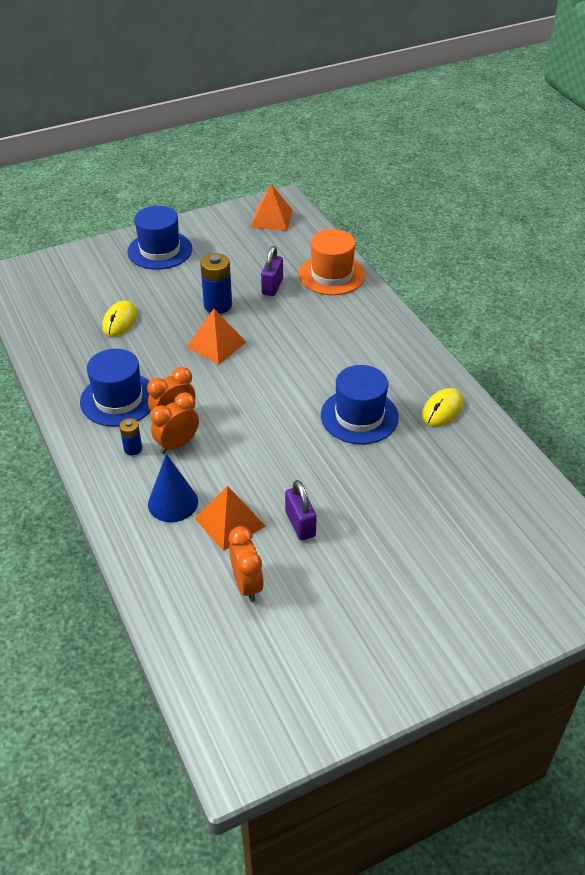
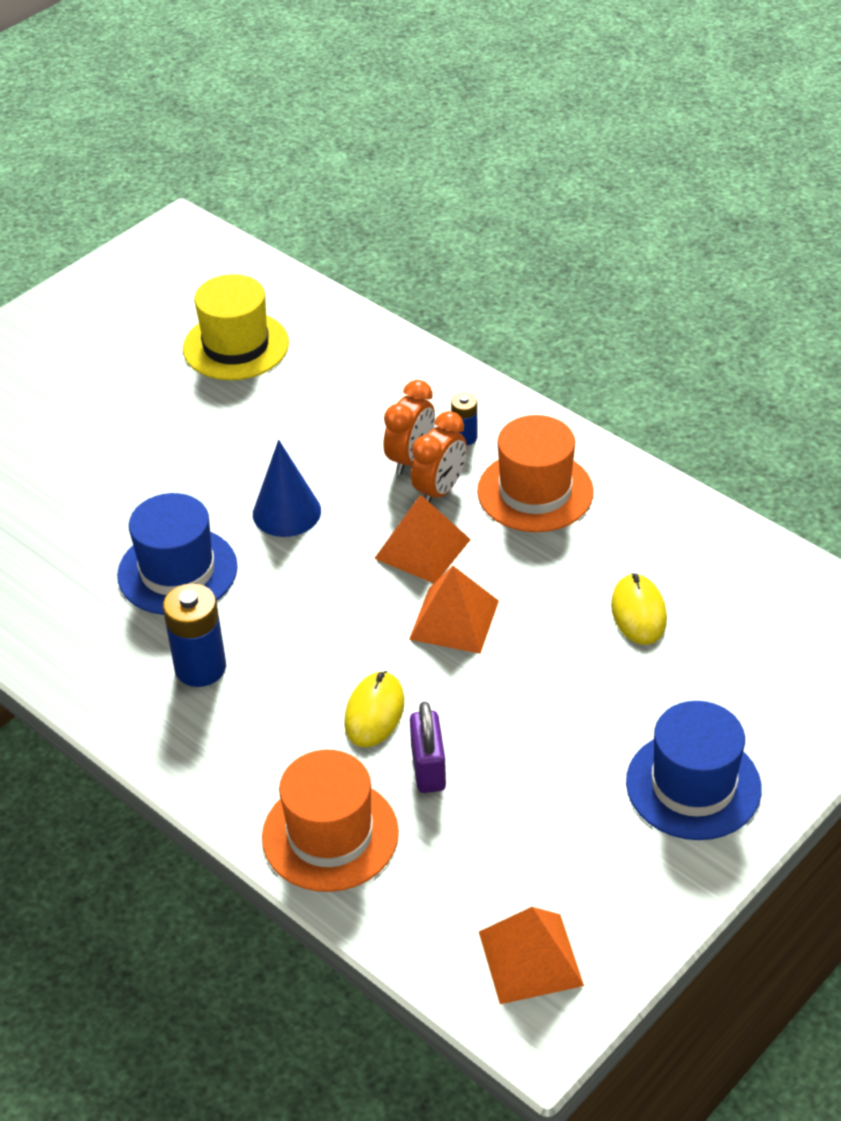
camera: 160 degrees right, 0 degrees up
(118, 399) = (535, 491): blue hat -> orange hat
(173, 502) = (370, 395): blue cone -> blue cone (286, 512)
(218, 305) = (500, 695): blue battery -> blue battery (200, 668)
(230, 522) = (289, 396): orange pyramid -> orange pyramid (422, 549)
(247, 585) = (236, 346): orange clock -> yellow hat
(300, 524) = (203, 417): purple padlock -> none
(442, 409) = (55, 619): yellow mouse -> yellow mouse (374, 712)

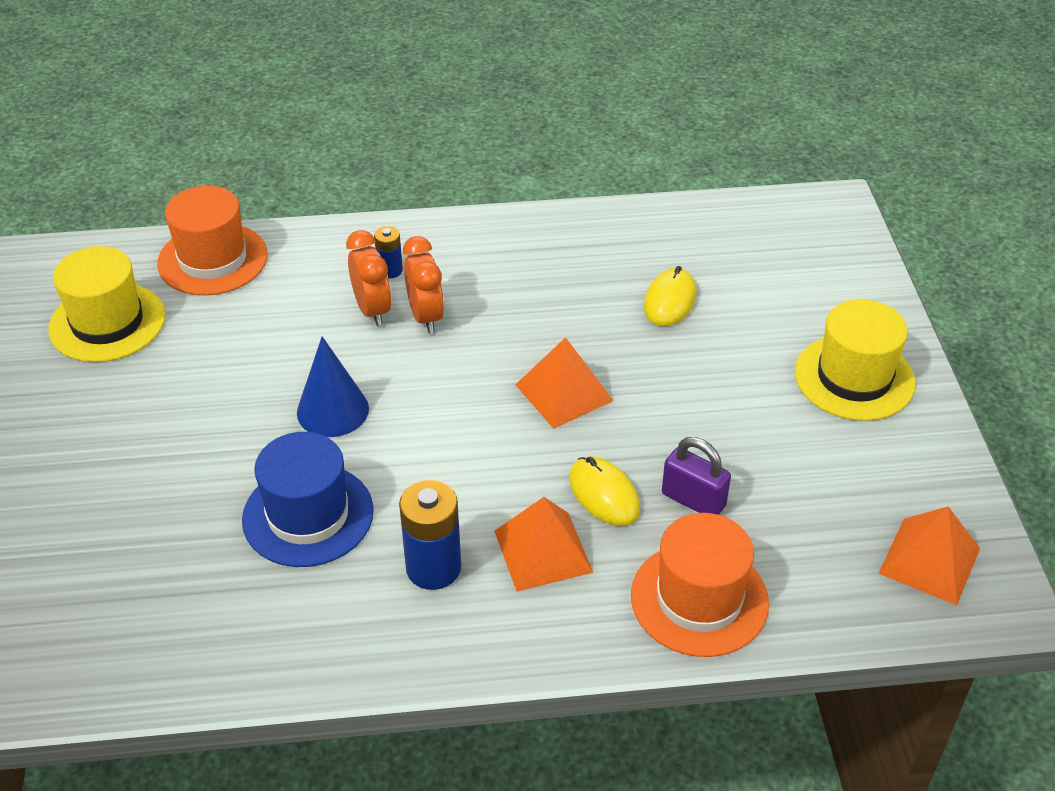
camera: 50 degrees left, 0 degrees up
(422, 549) = (472, 363): orange pyramid -> orange pyramid (543, 551)
(535, 491) = (492, 273): orange hat -> orange hat (212, 259)
(638, 612) = (670, 300): yellow mouse -> yellow mouse turned 75 degrees clockwise
(693, 785) = (854, 378): blue hat -> yellow hat

